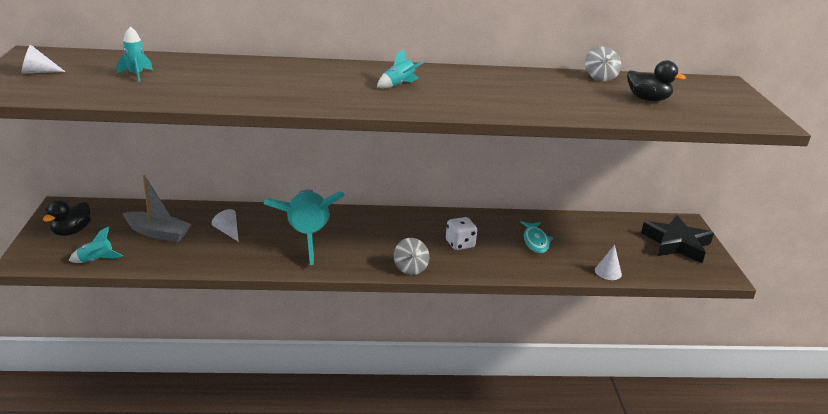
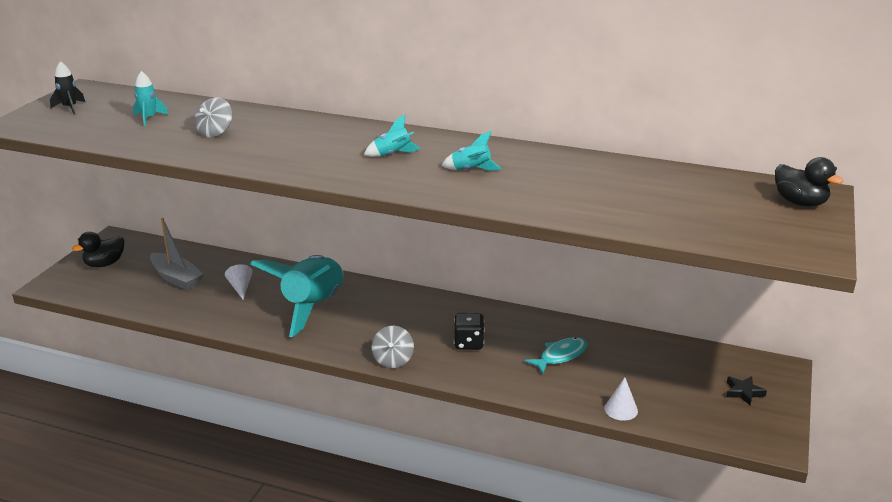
camera: 25 degrees right, 0 degrees up
(38, 72) = (70, 108): white cone -> black rocket
(96, 260) = (105, 296): turquoise rocket -> turquoise rocket (471, 170)
(460, 244) = (468, 343): white dice -> black dice
(535, 241) = (560, 356): turquoise fish -> turquoise fish turned 150 degrees counterclockwise
(600, 77) = (647, 169): grey spinning top -> grey spinning top (215, 132)
(648, 99) = (676, 204): black duck -> black duck (800, 202)
(676, 244) = (743, 392): black star -> black star, size x0.45

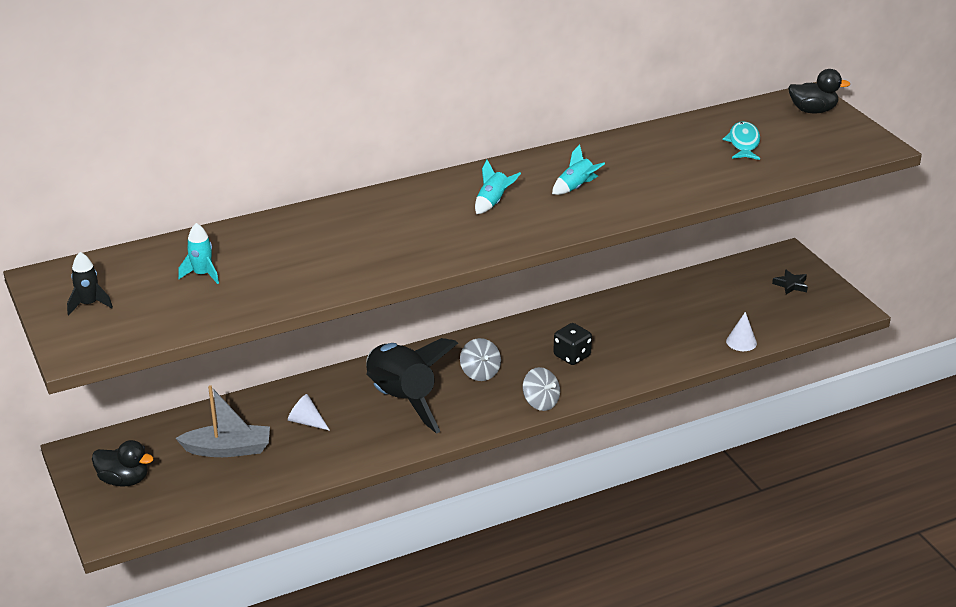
camera: 45 degrees left, 5 degrees up
(104, 264) = (124, 480): black duck -> black duck turned 75 degrees counterclockwise
(215, 132) = (301, 256): grey spinning top -> grey spinning top (480, 373)
(312, 307) = (401, 400): turquoise rocket -> black rocket
(560, 356) = (647, 327): turquoise fish -> turquoise fish (743, 143)

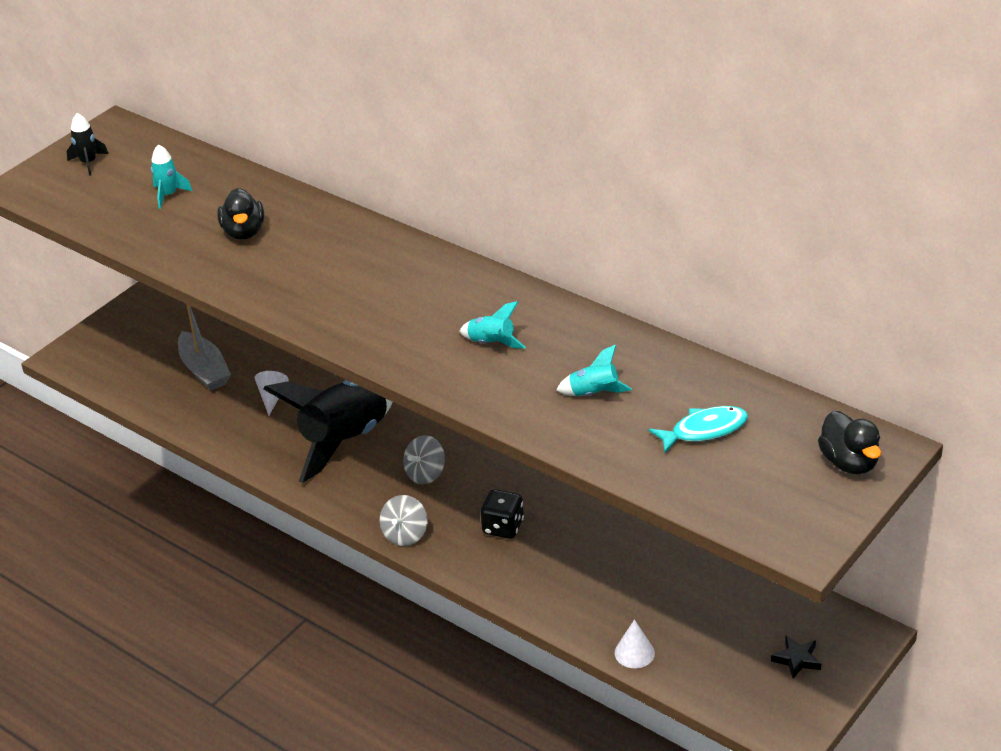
camera: 65 degrees right, 5 degrees up
(124, 480) = (130, 334): black duck -> black duck (244, 232)
(493, 203) = (415, 301): turquoise rocket -> turquoise rocket (594, 393)

